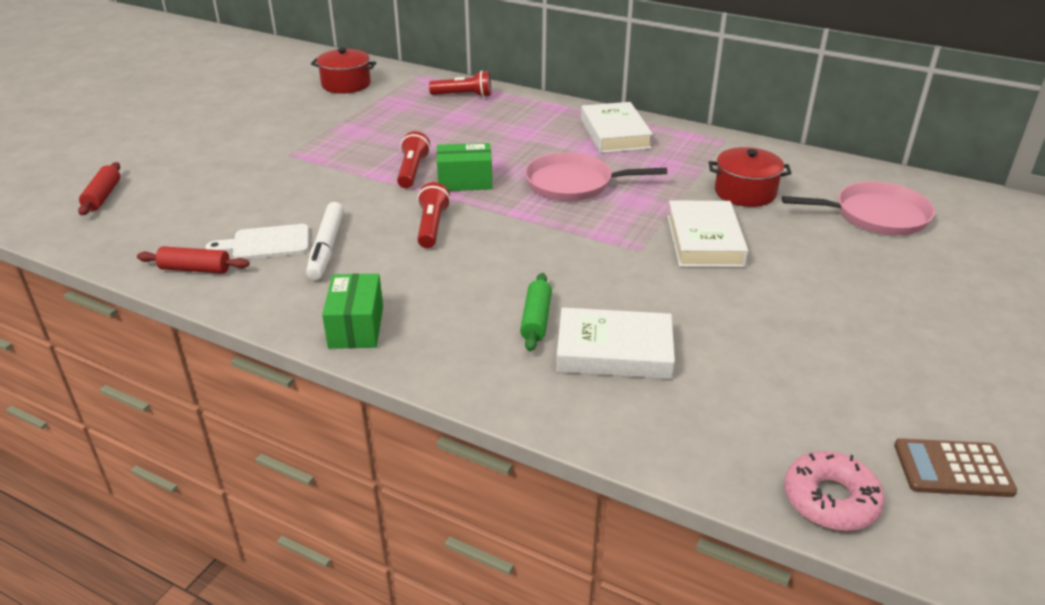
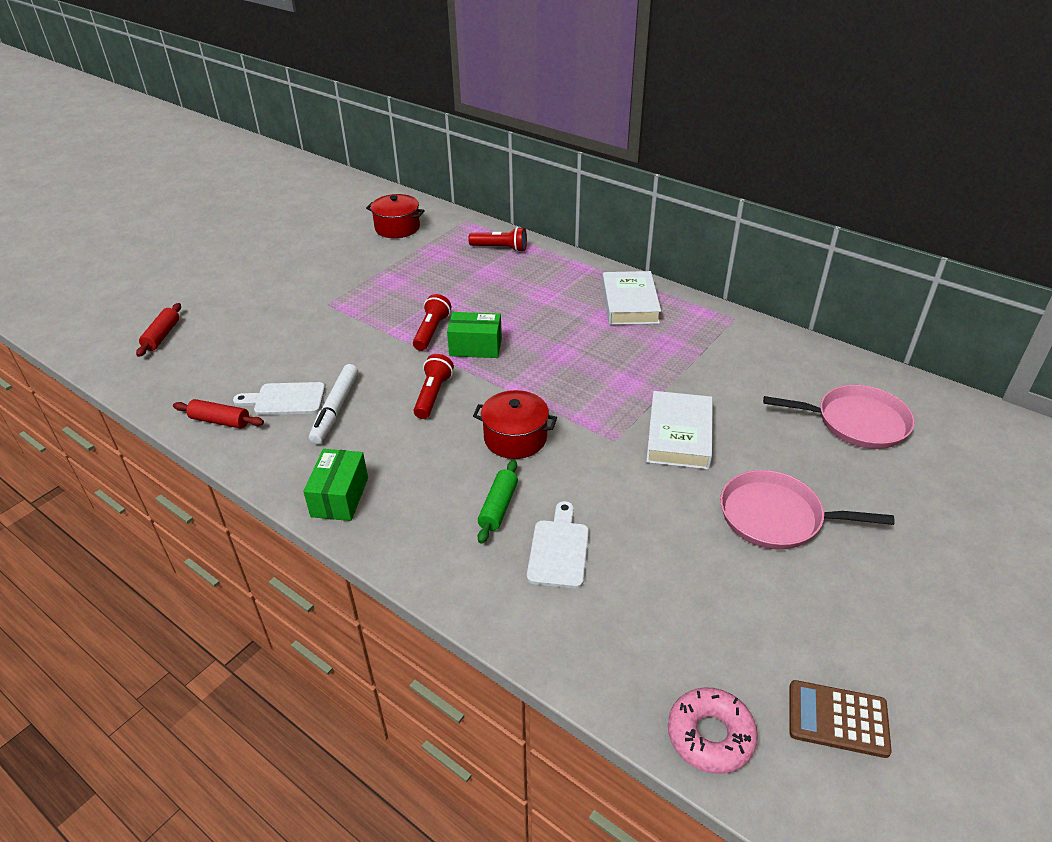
camera: 10 degrees right, 5 degrees up
(573, 184) = (574, 358): pink pan -> pink pan (776, 517)
(614, 351) = (559, 550): white book -> white cutting board
(745, 192) = (735, 383): red pot -> red pot (515, 438)

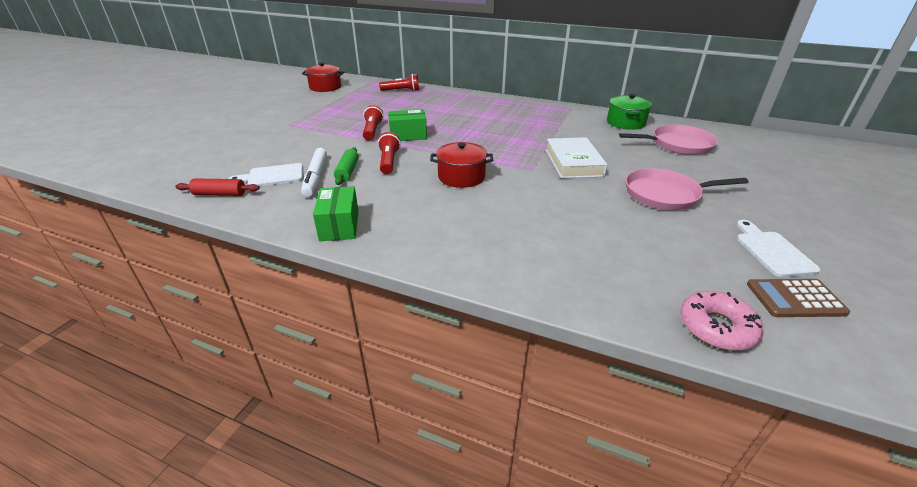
camera: 15 degrees left, 5 degrees down
(162, 336) = (156, 153): red rolling pin -> none
(498, 507) = (469, 215): green rolling pin -> green rolling pin (347, 171)
(559, 550) = (529, 232): white cutting board -> white cutting board (772, 251)
(629, 303) = (501, 107): white book -> none
(802, 364) = (625, 123): none -> green pot

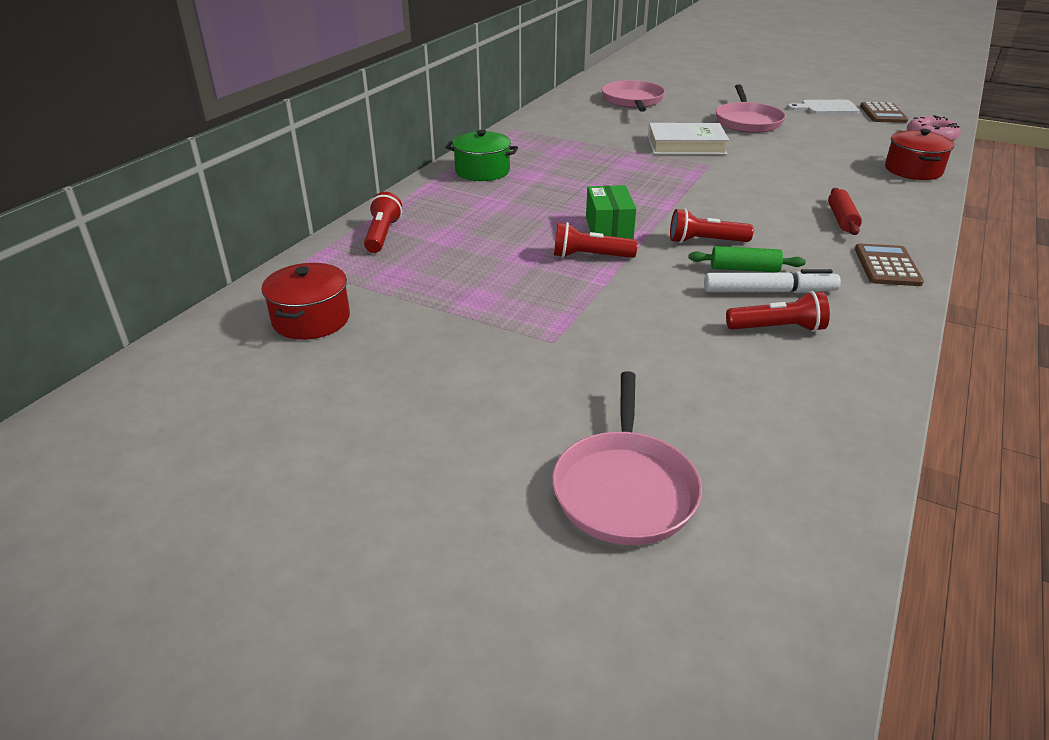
camera: 85 degrees left, 0 degrees up
(176, 138) = (625, 489): none -> pink pan
(220, 194) = (854, 367): red rolling pin -> red rolling pin (842, 219)
(272, 176) = (778, 328): white cutting board -> red flashlight
(339, 226) = (887, 266): green box -> brown calculator
(461, 177) = (738, 199): red pot -> red pot (913, 170)
(625, 123) = (570, 111): green pot -> green pot (482, 171)

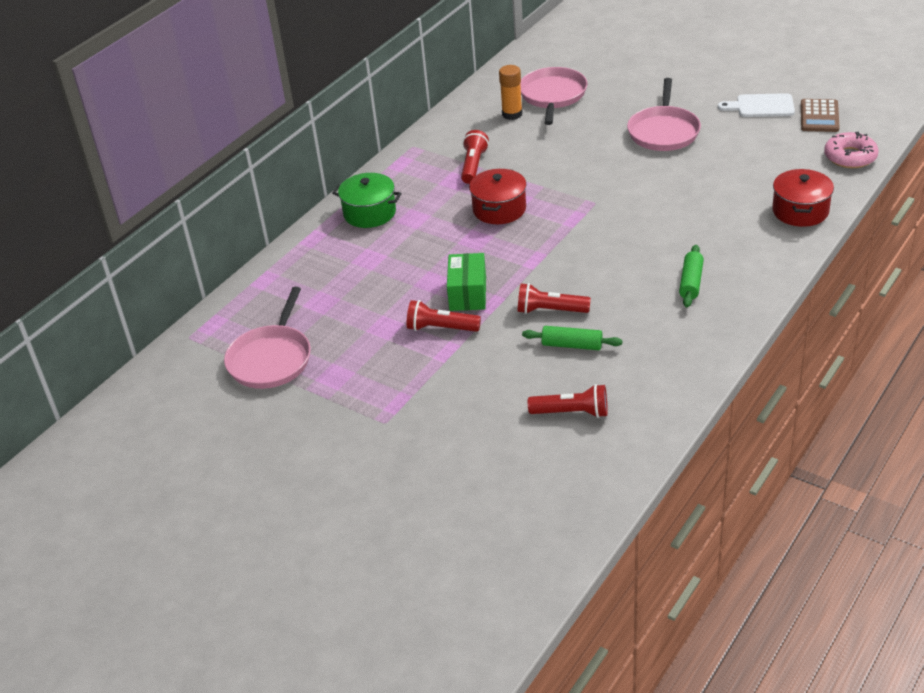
camera: 10 degrees right, 5 degrees up
(311, 319) = (198, 396): red pot -> red pot (499, 209)
(382, 235) = (265, 300): red flashlight -> red flashlight (473, 165)
(600, 111) = (512, 114): none -> orange glue stick
(625, 489) = (401, 553): pink pan -> pink pan (271, 359)
(686, 145) = (583, 172): white book -> none
(769, 292) = (582, 372): white marker -> none
(842, 219) = (691, 282): red rolling pin -> green rolling pin
(887, 266) = (702, 343): brown calculator -> none

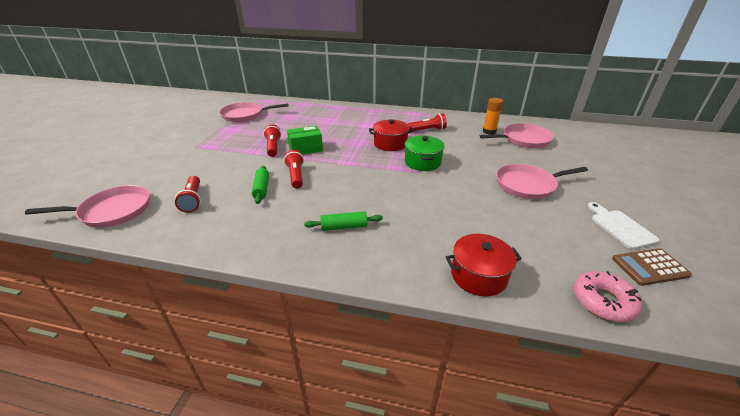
camera: 65 degrees right, 5 degrees down
(369, 213) = (366, 114): green pot -> green pot (422, 162)
(566, 494) = (112, 211): none -> pink pan

